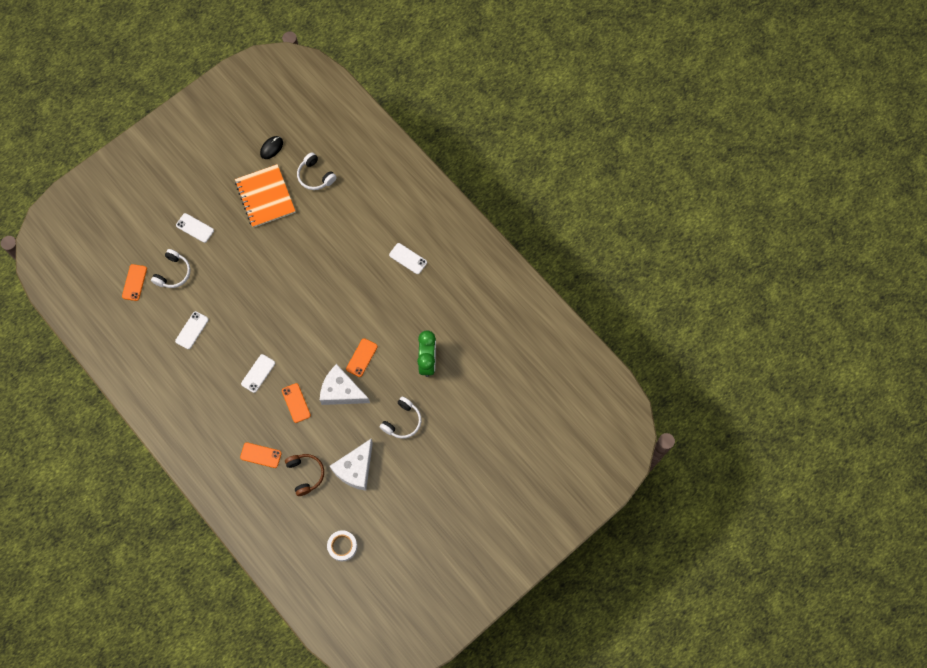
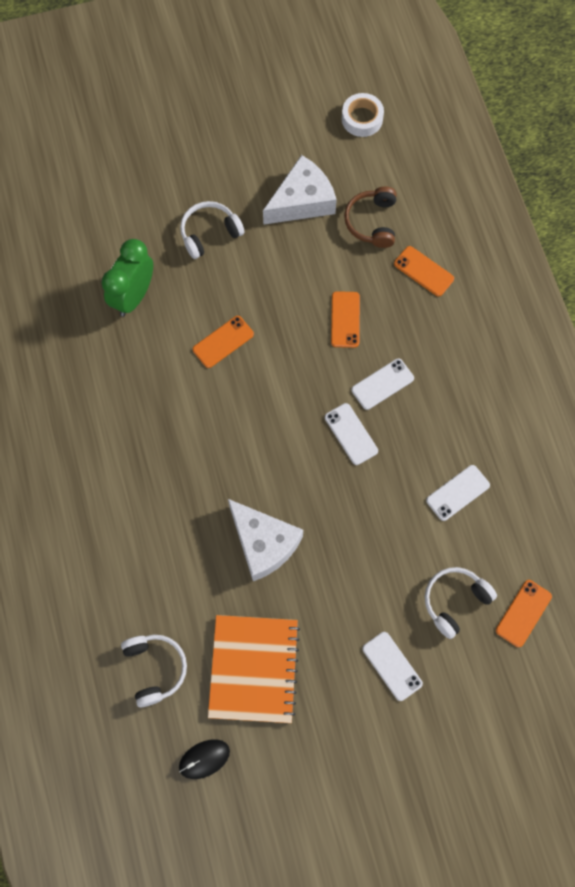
camera: 155 degrees left, 0 degrees up
(341, 391) = (274, 308): white cheese -> white cheese (263, 543)
(408, 258) = (81, 459): white phone -> white phone (351, 434)

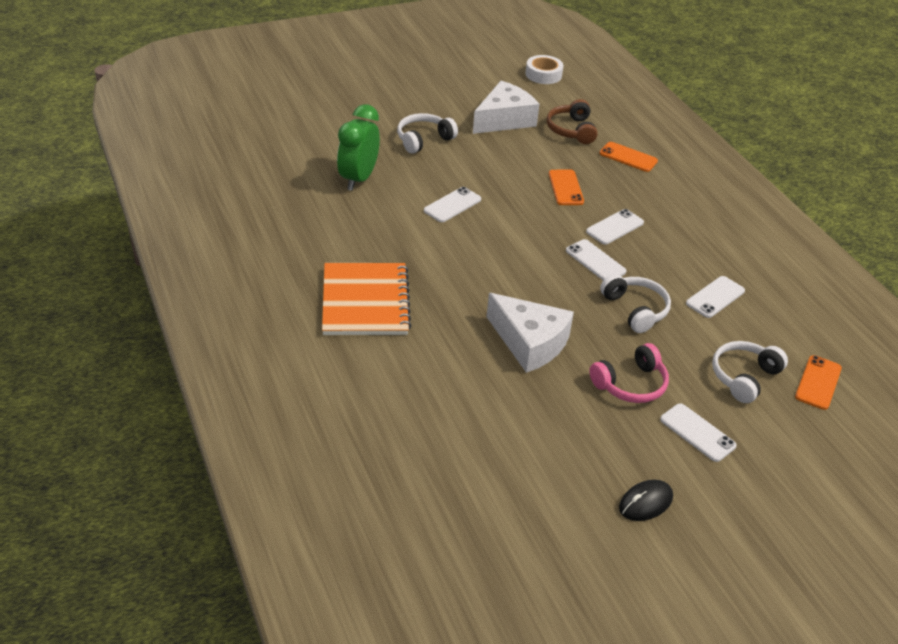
camera: 10 degrees left, 30 degrees down
(155, 668) = (434, 450): white headphones -> white headphones (635, 309)
(204, 759) = (509, 529): black mouse -> black mouse (645, 502)
(223, 342) = (452, 205): orange phone -> white phone
(254, 669) = (546, 444): orange notebook -> orange notebook (365, 301)
(346, 603) = (631, 384): none -> pink headphones

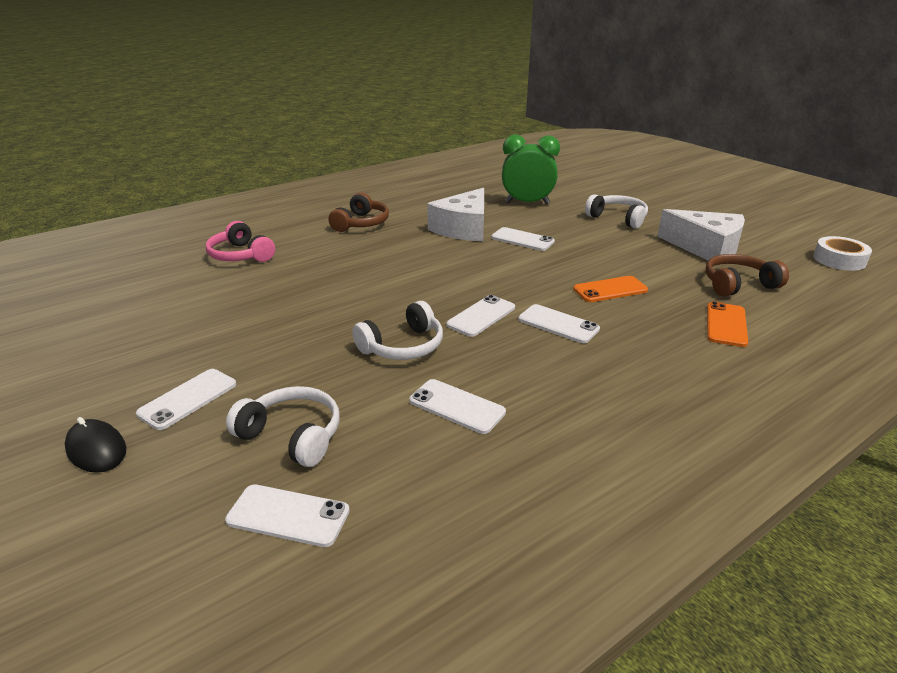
camera: 80 degrees right, 10 degrees down
(365, 301) = (361, 223): orange notebook -> brown headphones
(529, 342) = (327, 291): white cheese -> white cheese (463, 228)
(631, 384) = (270, 350): pink headphones -> pink headphones (240, 255)
(645, 502) = (88, 368): black mouse -> black mouse (96, 449)
(818, 382) = (288, 516): orange phone -> white phone

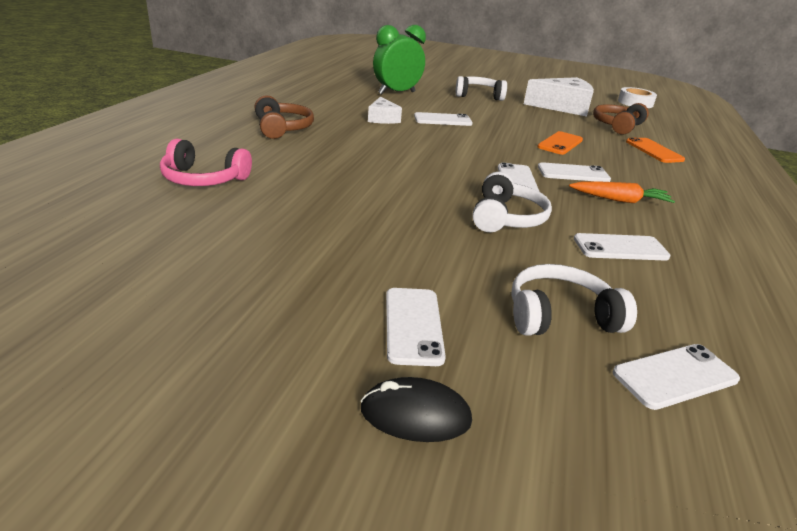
camera: 40 degrees left, 0 degrees up
(463, 228) = (382, 119): white cheese -> white cheese, size x0.54
(555, 364) = (620, 200): none -> orange carrot

